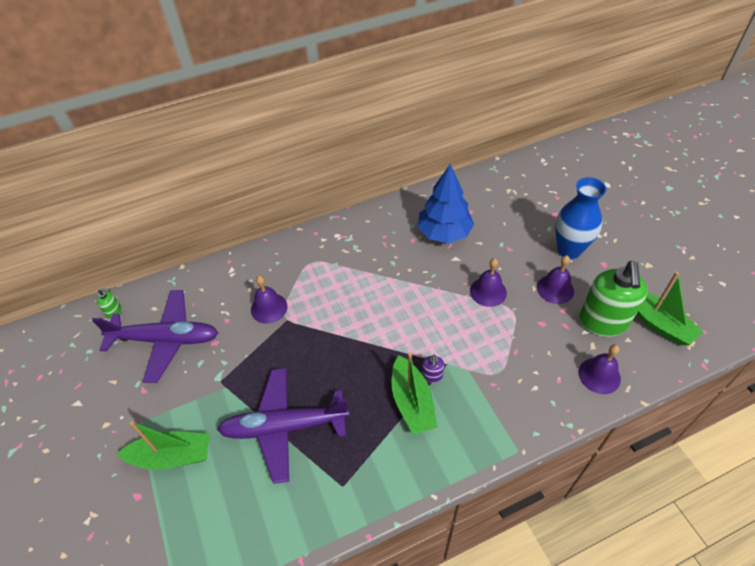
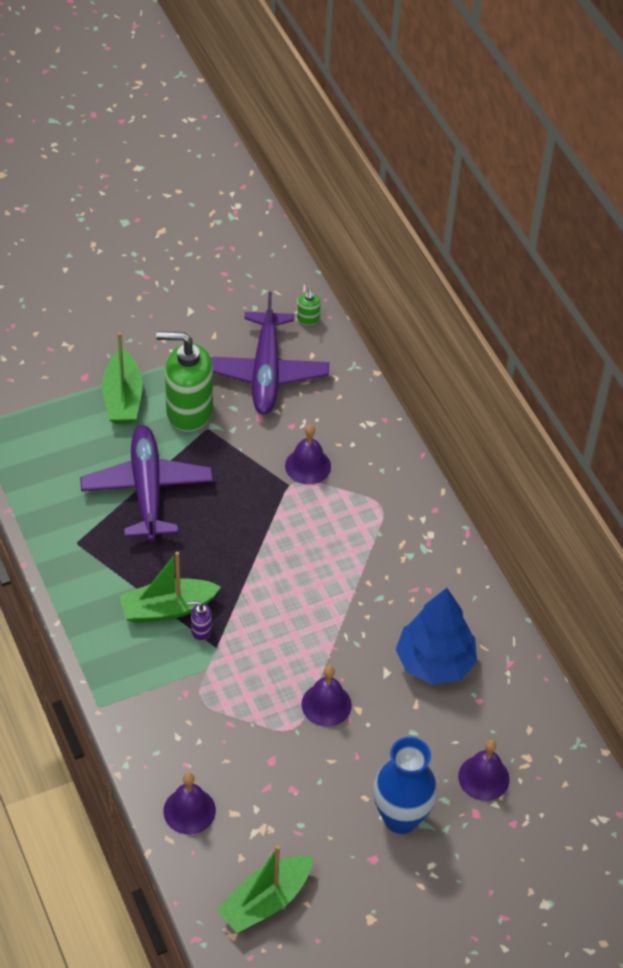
camera: 85 degrees right, 0 degrees up
(555, 289) = (328, 786): purple bell -> purple bell (483, 777)
(603, 322) = (270, 833): green soap dispenser -> green soap dispenser (188, 411)

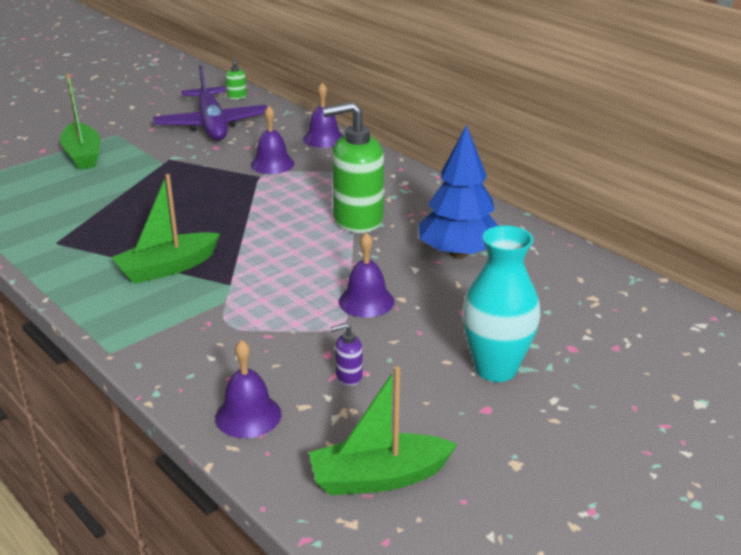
camera: 15 degrees left, 20 degrees down
(147, 489) = (121, 200): purple plane -> none
(188, 411) = (148, 153): green soap dispenser -> green soap dispenser (357, 220)
(201, 631) = (209, 276): purple soap dispenser -> purple soap dispenser (348, 376)
(265, 901) = (379, 477): green boat -> green boat turned 45 degrees clockwise
(401, 818) = (496, 369): blue vase -> turquoise vase
(483, 777) = (561, 320): purple bell -> purple bell (323, 139)

